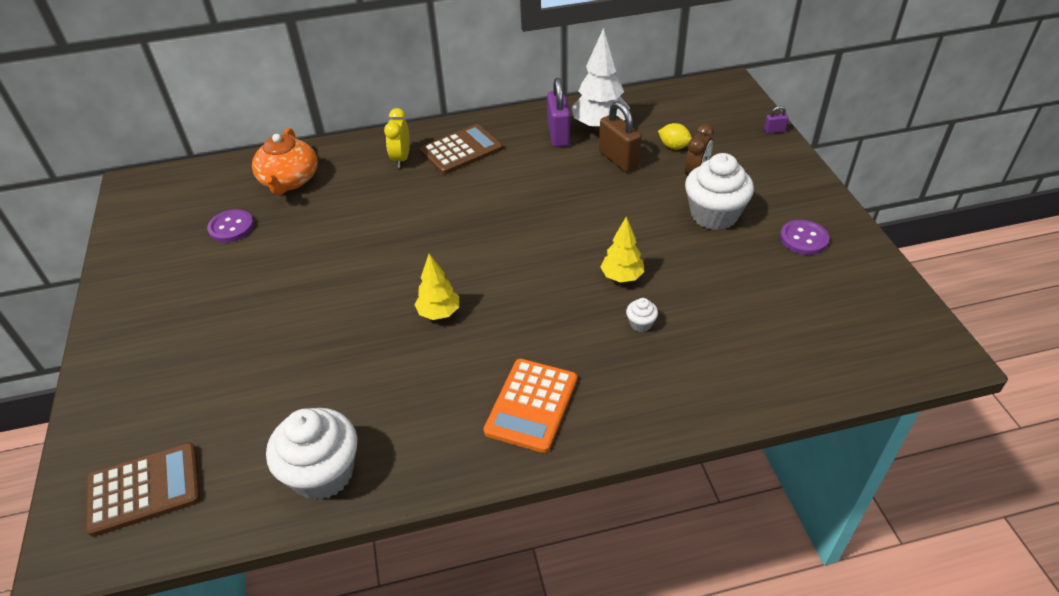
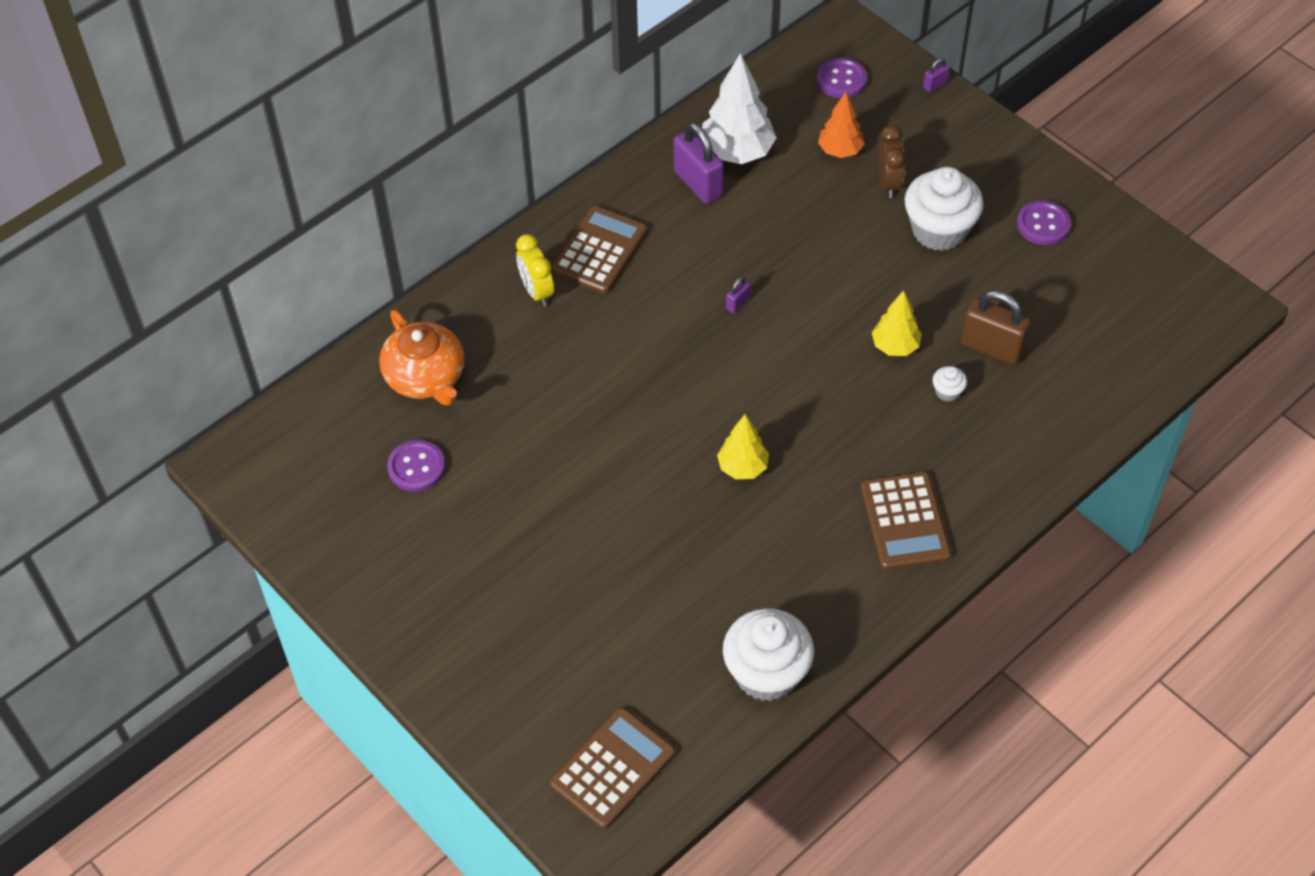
camera: 30 degrees left, 10 degrees up
(526, 210) = (738, 303): none -> purple padlock
(531, 405) = (904, 521): orange calculator -> brown calculator
(618, 159) = (791, 193): brown padlock -> brown padlock (992, 347)
(674, 146) = (840, 150): yellow lemon -> orange tree
(705, 109) = (841, 80): none -> purple button

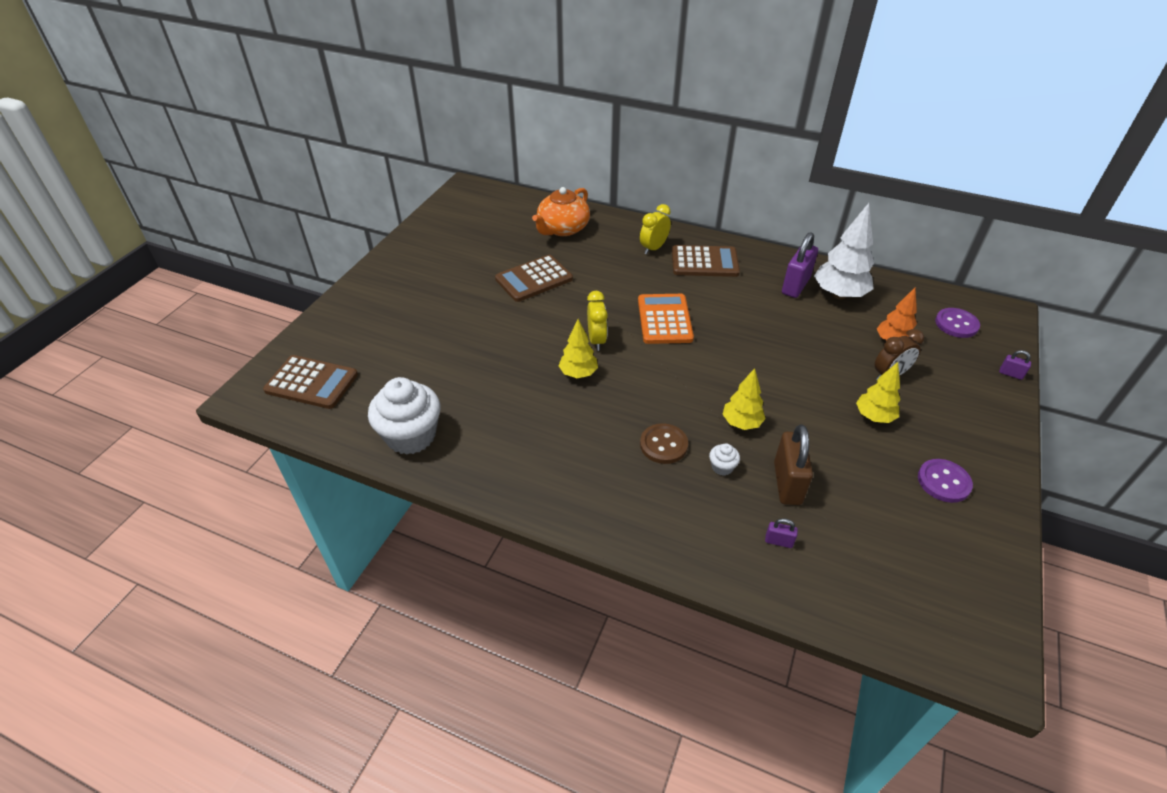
camera: 65 degrees right, 10 degrees down
(416, 467) = (498, 243): purple button -> none
(690, 341) = (664, 319): none -> orange calculator
(692, 427) = (596, 340): none -> yellow clock
(738, 303) = (713, 331): purple padlock -> purple padlock (778, 541)
(894, 429) = (663, 445): none -> brown button
(904, 521) = (581, 476): brown calculator -> brown calculator (534, 279)
(939, 230) = (874, 417): white cupcake -> yellow tree

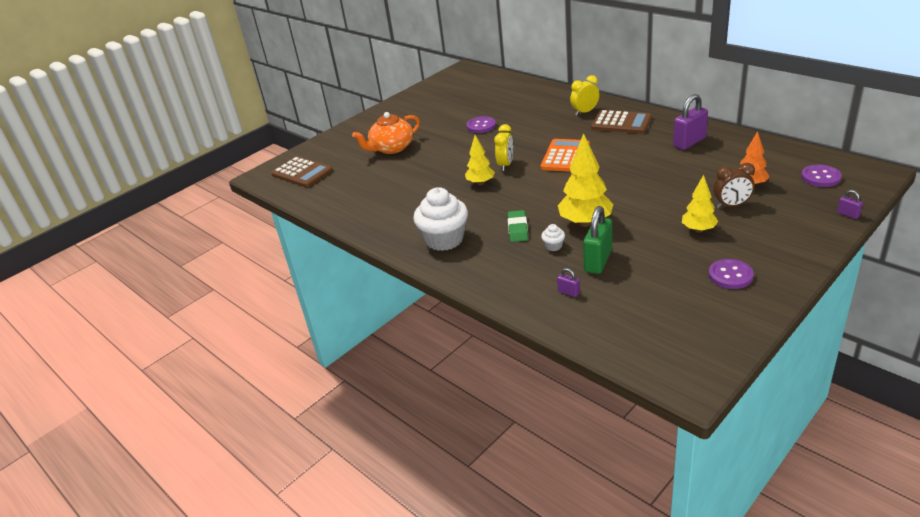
camera: 25 degrees right, 10 degrees down
(411, 436) = (348, 206): white cupcake -> white cupcake (444, 239)
(534, 279) = (481, 126): brown calculator -> purple button
(562, 229) = (521, 97): orange teapot -> orange teapot (391, 148)
(663, 445) = (517, 229): brown button -> green eraser
(741, 423) = (585, 222): yellow tree -> yellow tree, size x1.63
(787, 483) = (598, 261): brown padlock -> green padlock
(839, 295) = (724, 150): white tree -> none

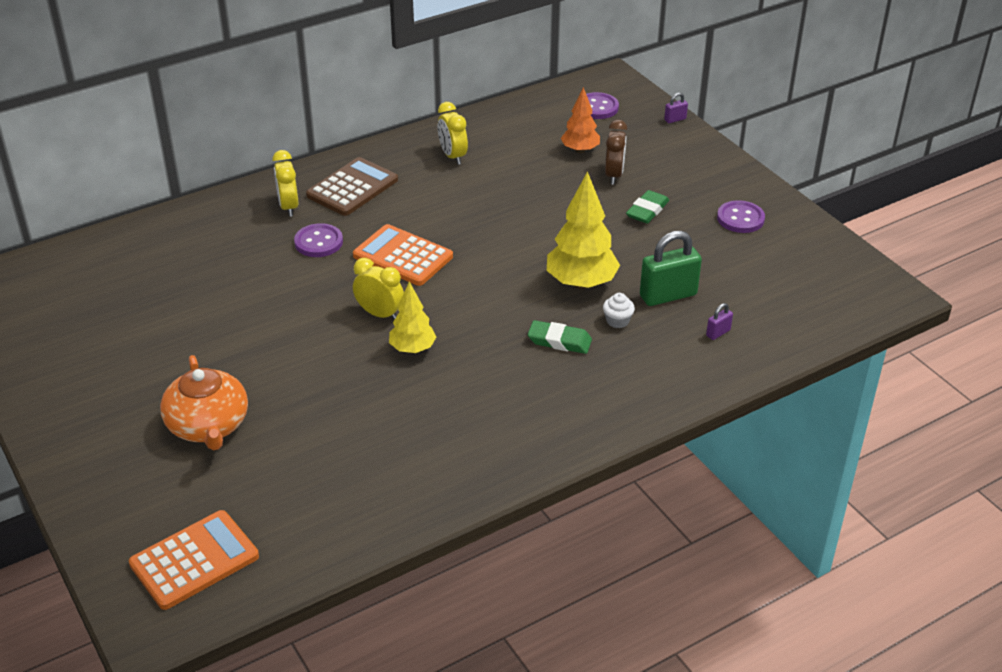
camera: 80 degrees left, 5 degrees up
(302, 173) = (194, 560): brown calculator -> orange calculator
(444, 239) = (543, 414): white cupcake -> none
(481, 126) = (230, 311): purple button -> purple button (318, 242)
(598, 261) = (668, 295): green padlock -> green padlock turned 60 degrees counterclockwise
(689, 142) = (452, 156): purple padlock -> yellow clock
(698, 230) = (647, 211): yellow tree -> green eraser

